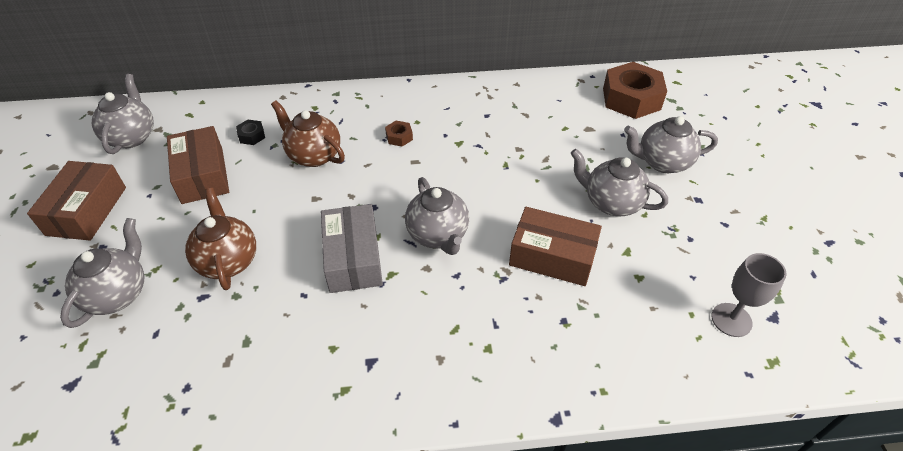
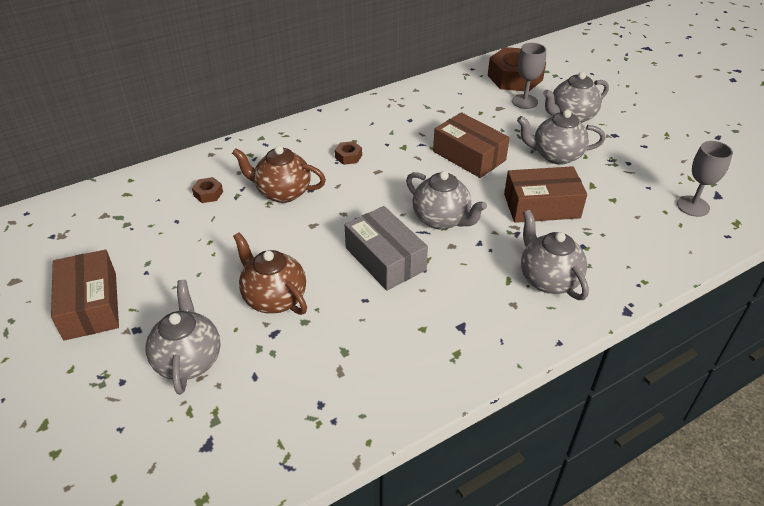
camera: 25 degrees left, 5 degrees down
(132, 137) = (81, 229): grey teapot -> grey teapot (548, 279)
(202, 175) = (187, 240): brown box -> brown box (469, 156)
(252, 136) = (208, 194): black nut -> brown nut
(622, 129) = (524, 101): none -> grey goblet

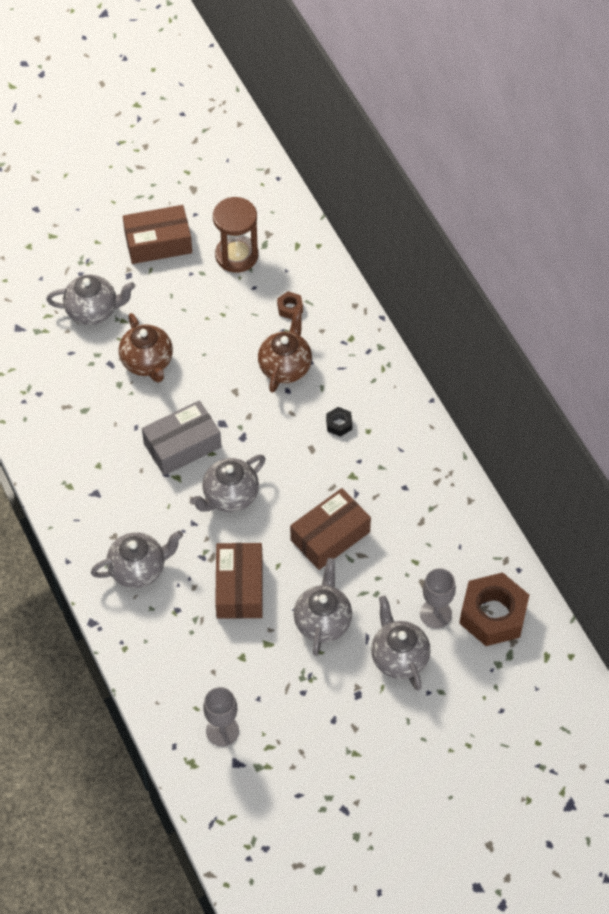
camera: 95 degrees right, 15 degrees up
(128, 236) = (236, 255): none -> brown hourglass
(274, 298) = (147, 363): brown teapot -> brown teapot turned 105 degrees clockwise
(348, 156) = (339, 424): brown nut -> black nut

